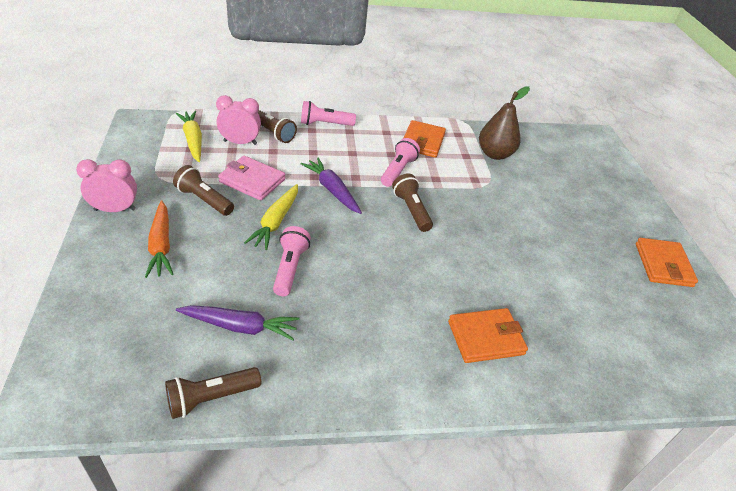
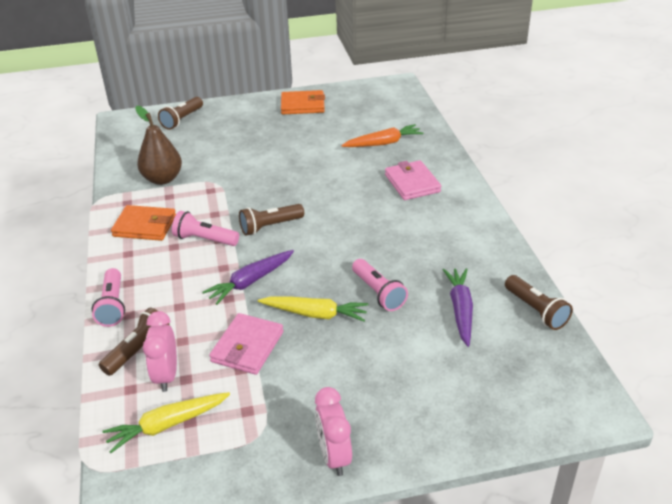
camera: 90 degrees left, 5 degrees down
(161, 245) = (380, 393): orange carrot -> orange carrot (383, 143)
(204, 200) = (294, 379): brown flashlight -> brown flashlight (182, 120)
(289, 268) = (378, 293): pink flashlight -> pink flashlight turned 120 degrees counterclockwise
(485, 338) = (412, 183): orange wallet -> pink wallet

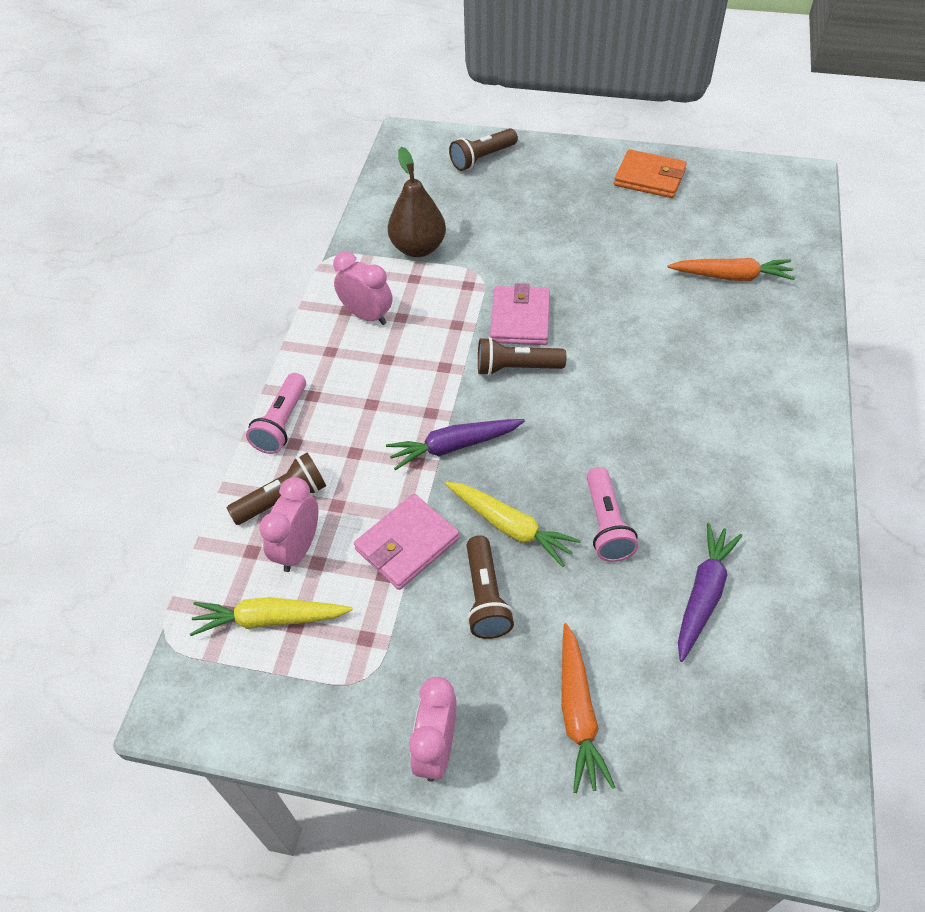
camera: 25 degrees right, 15 degrees up
(145, 226) = (367, 315): orange wallet -> pink clock
(204, 239) = (427, 361): pink flashlight -> none
(412, 183) = (739, 359): pink wallet -> pink wallet (520, 319)
(418, 400) = (578, 713): none -> orange carrot
(536, 310) = (810, 637): brown flashlight -> brown flashlight (485, 597)

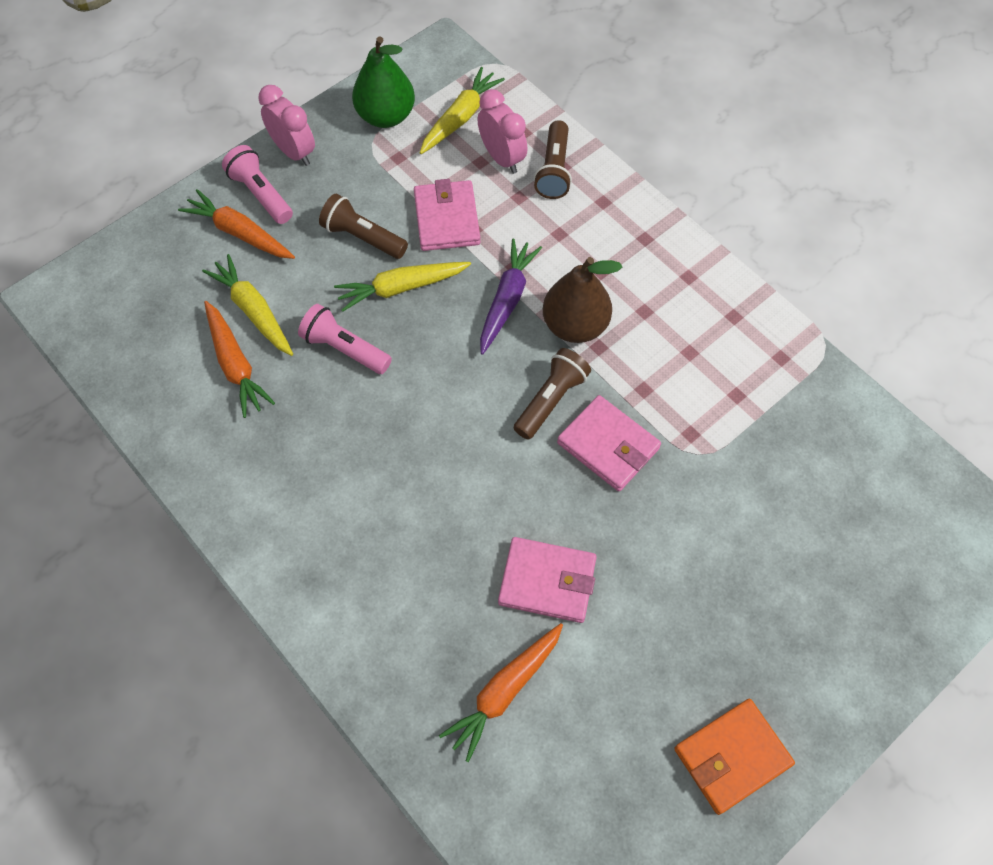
camera: 125 degrees right, 10 degrees up
(282, 423) = (631, 205): pink flashlight -> pink flashlight (260, 194)
(317, 693) = (386, 116): none -> green pear
(367, 315) = (714, 328): pink clock -> none
(418, 248) = (782, 427): brown pear -> brown pear (575, 325)
(482, 158) = (904, 595): brown flashlight -> none
(643, 625) = (253, 311): none -> yellow carrot
(646, 296) = (547, 581): none -> pink wallet
(703, 594) = (235, 364): purple carrot -> orange carrot

